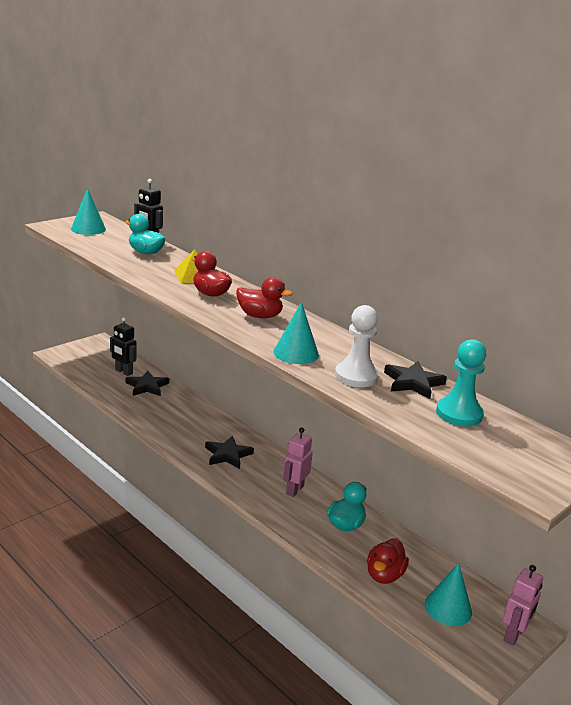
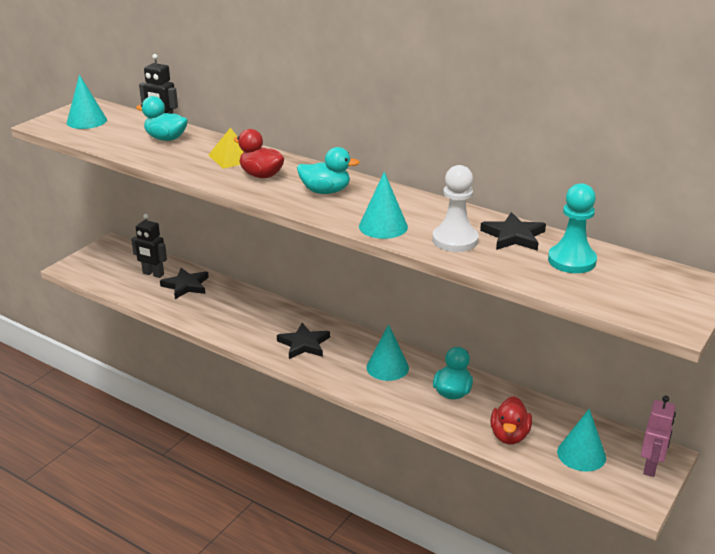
camera: 10 degrees left, 5 degrees up
(259, 316) = (325, 191): red duck -> turquoise duck
(294, 490) = (387, 367): pink robot -> turquoise cone

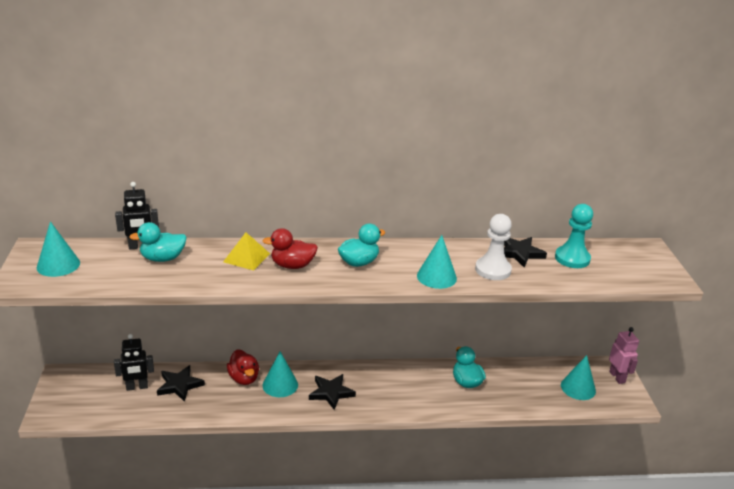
camera: 40 degrees left, 0 degrees up
(387, 367) = (407, 383): turquoise cone -> turquoise cone (280, 385)
(509, 435) = (530, 396): red duck -> red duck (244, 378)

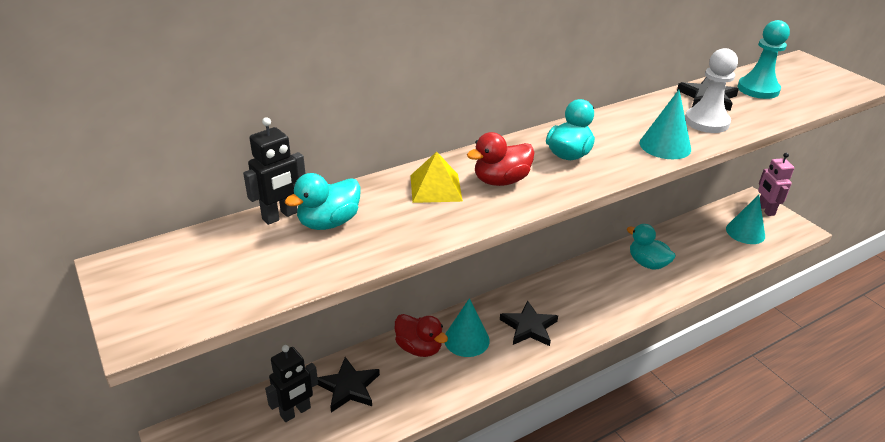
camera: 25 degrees left, 5 degrees up
(58, 265) = (183, 280): turquoise cone -> none
(617, 377) = (765, 210): pink robot -> pink robot turned 150 degrees counterclockwise

